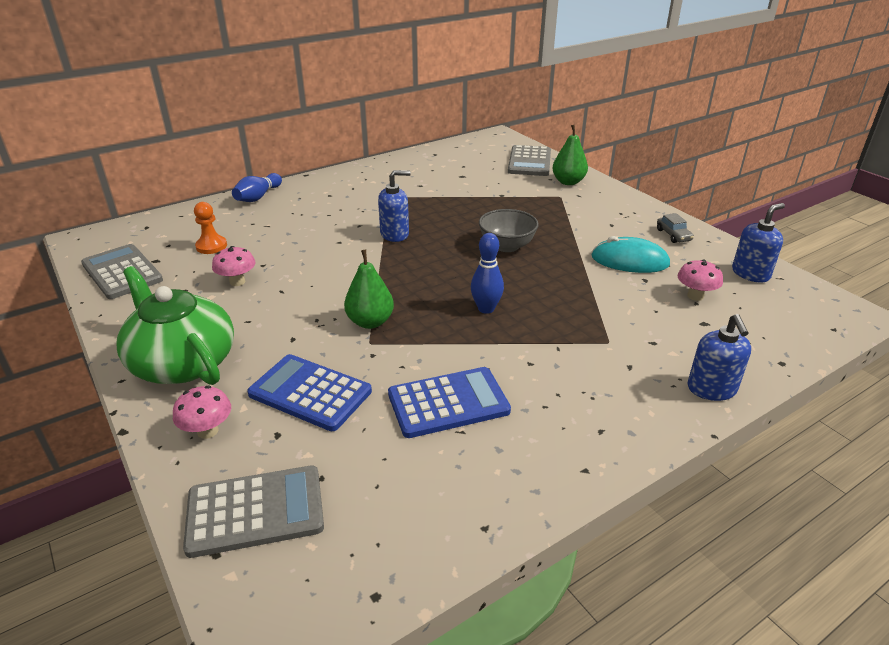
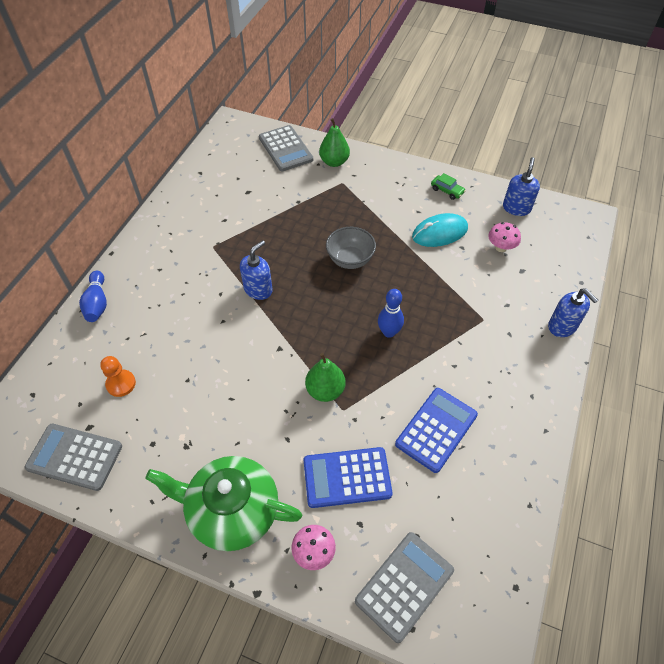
camera: 35 degrees left, 20 degrees up
(237, 282) = (186, 409): pink mushroom -> none
(673, 235) = (447, 191): grey car -> green car

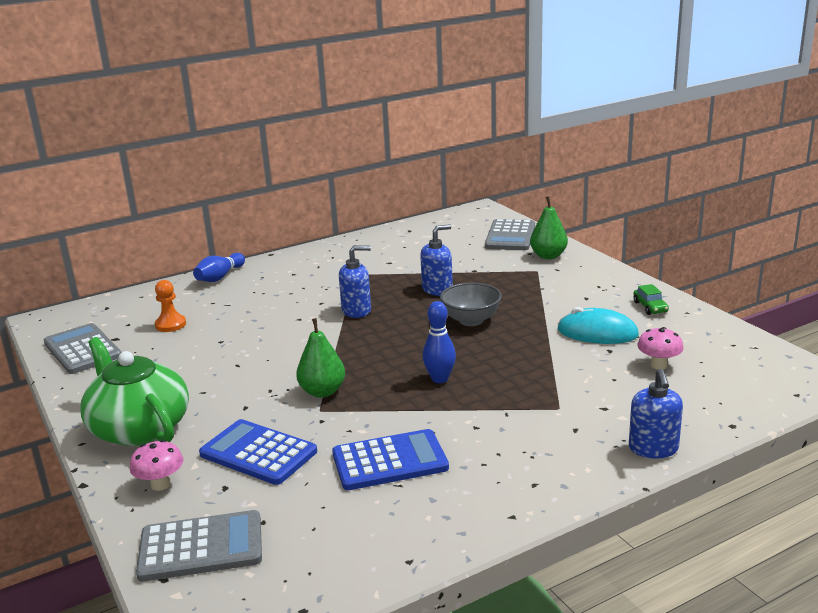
camera: 40 degrees right, 30 degrees down
(516, 208) = (723, 343): blue soap dispenser -> blue soap dispenser (437, 289)

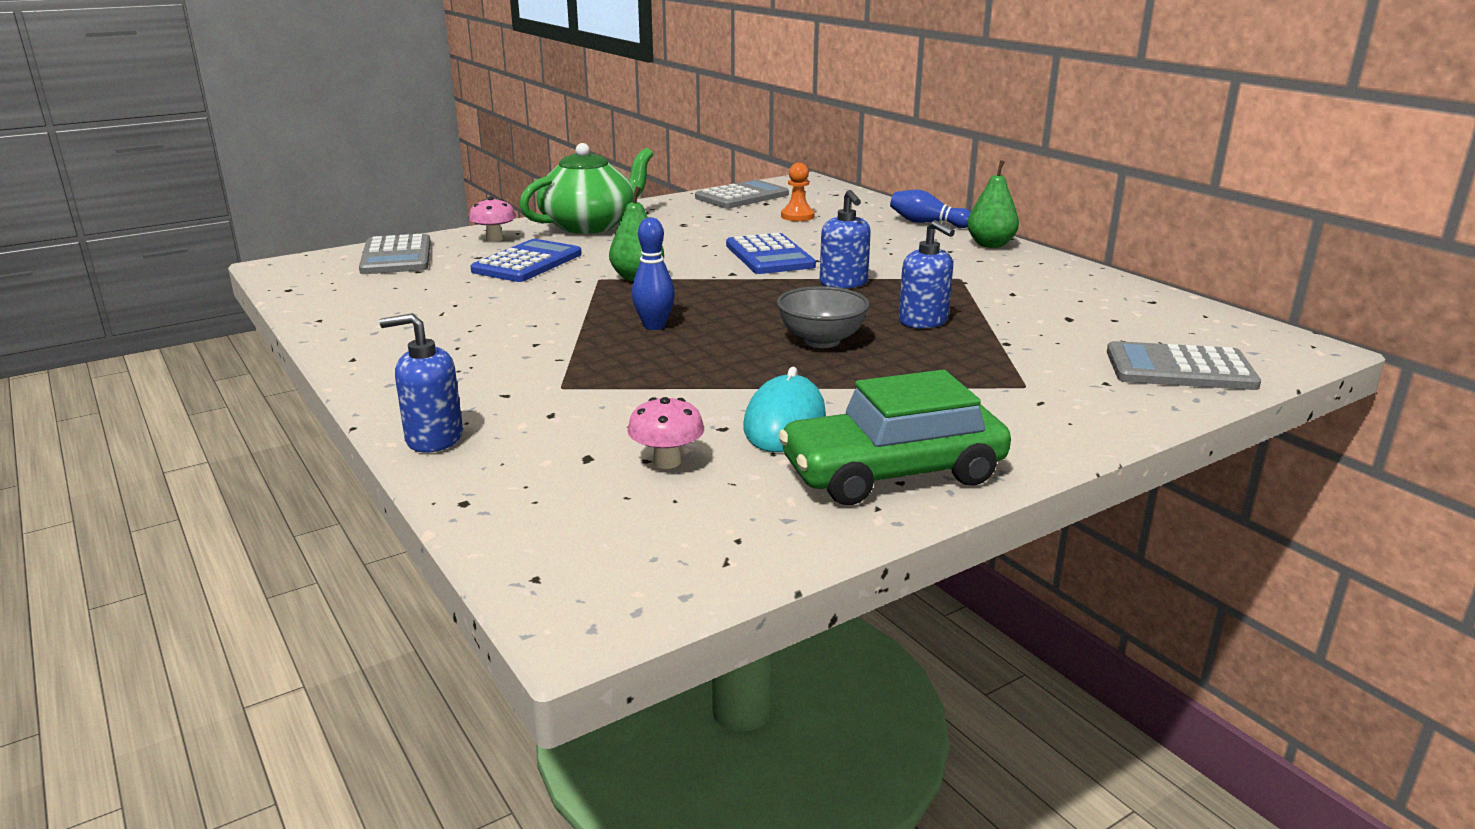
camera: 85 degrees right, 0 degrees up
(390, 461) = (485, 308): blue calculator -> blue calculator (769, 256)
(548, 256) = (1100, 397): green pear -> green pear (990, 245)
(650, 307) = (892, 473): green car -> green car, size x2.46

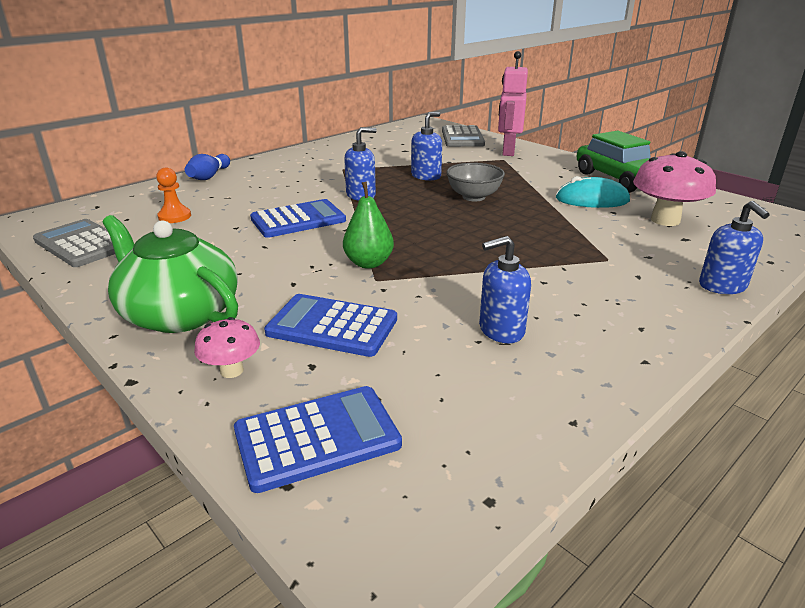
camera: 100 degrees left, 5 degrees up
(396, 256) = (317, 438): grey calculator -> blue calculator
(462, 313) = (501, 330): none -> blue soap dispenser
(654, 326) = (478, 244): blue bowling pin -> none
(667, 462) = (665, 220): pink mushroom -> pink mushroom, size x1.85
(990, 245) = (268, 162): green pear -> none
(1084, 397) = (508, 151): none -> pink robot

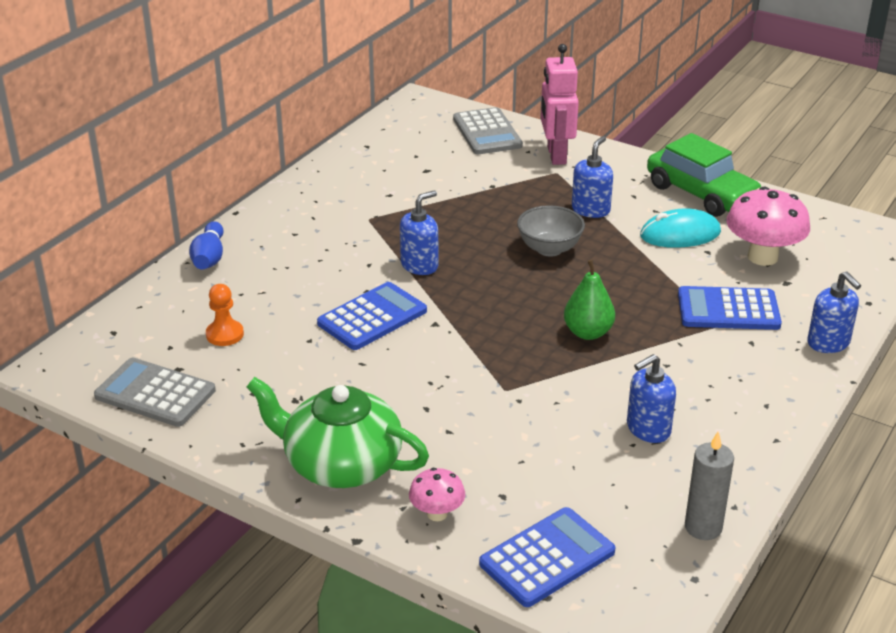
camera: 15 degrees left, 5 degrees up
(332, 326) = (496, 452): blue calculator -> blue calculator (728, 310)
(368, 263) = (486, 369): green pear -> green pear (588, 332)
(426, 176) = (478, 219): blue soap dispenser -> blue soap dispenser (590, 210)
(525, 439) = (703, 527): none -> grey candle

